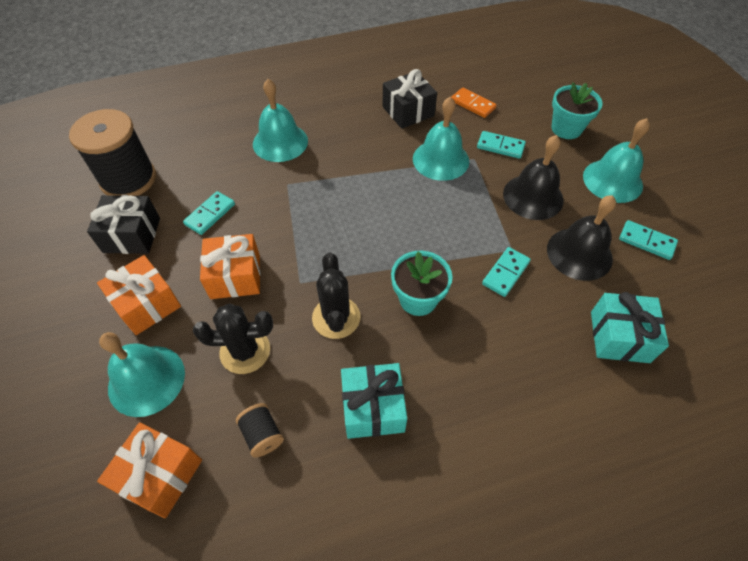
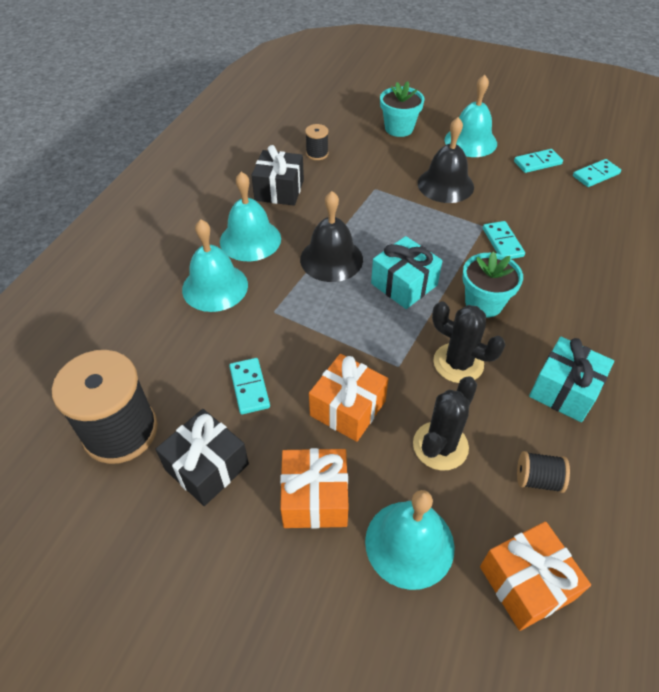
camera: 50 degrees left, 5 degrees down
(440, 159) = (355, 205): turquoise bell -> turquoise bell (250, 239)
(472, 104) = (317, 154): orange domino -> black spool
(500, 146) = (378, 168): turquoise domino -> turquoise domino (596, 175)
(579, 253) = (519, 197): black bell -> black bell (331, 259)
(619, 337) = (603, 225): turquoise gift -> turquoise gift (404, 284)

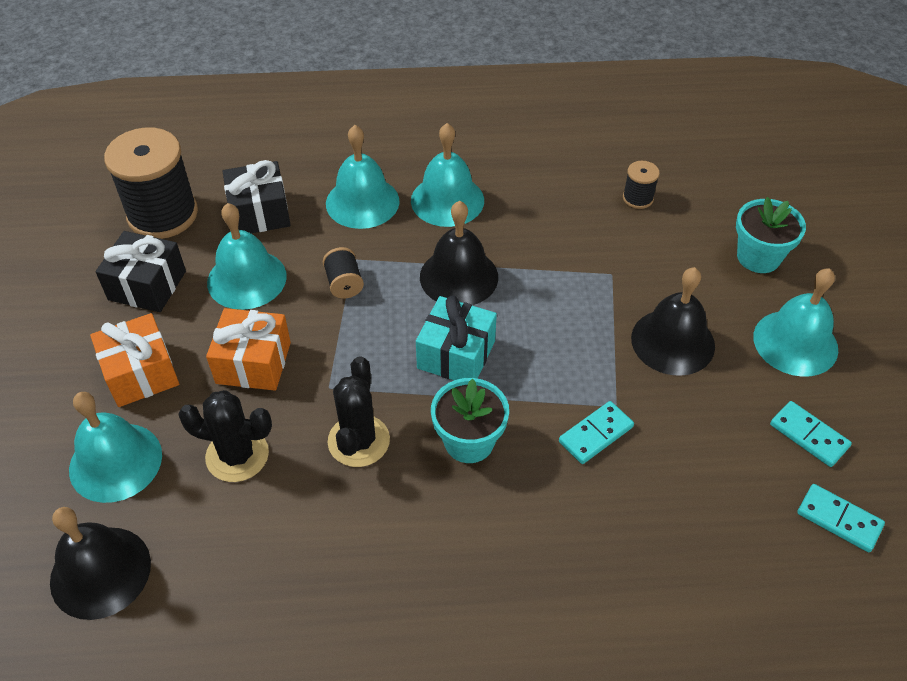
camera: 65 degrees right, 0 degrees up
(249, 387) = (247, 279): turquoise domino -> turquoise bell
(279, 190) = (545, 191): black gift -> black gift (259, 213)
(526, 583) = (100, 572): orange gift -> black bell
(537, 479) = (227, 557): black spool -> black spool (344, 283)
(564, 390) = (367, 559): turquoise gift -> none

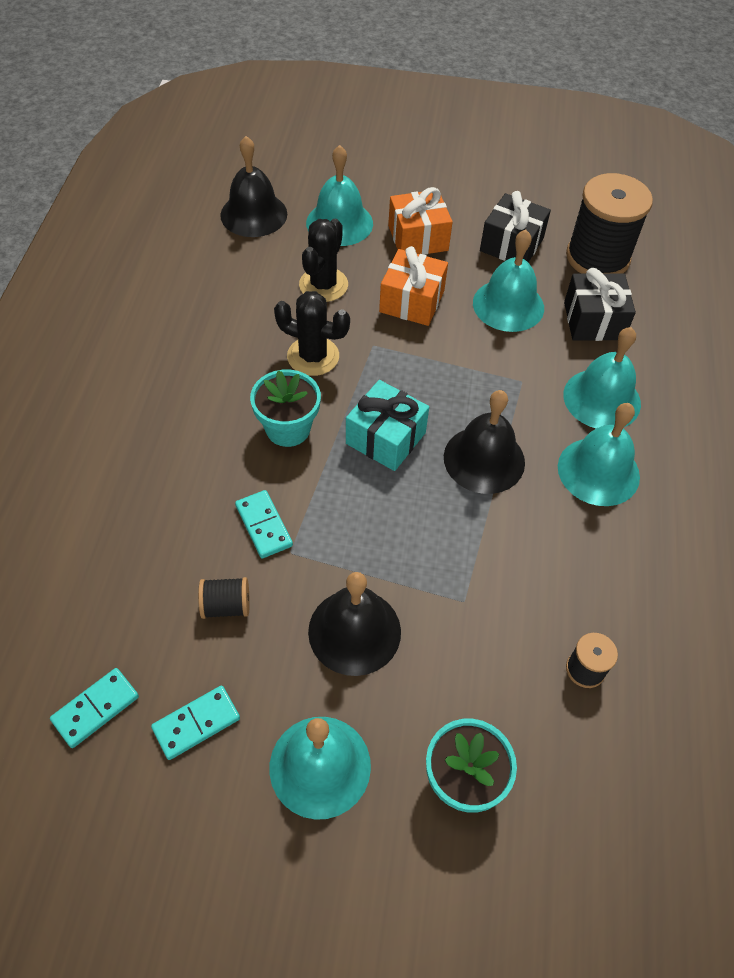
camera: 100 degrees right, 5 degrees up
(344, 283) = (490, 370): black spool -> black spool (226, 606)

